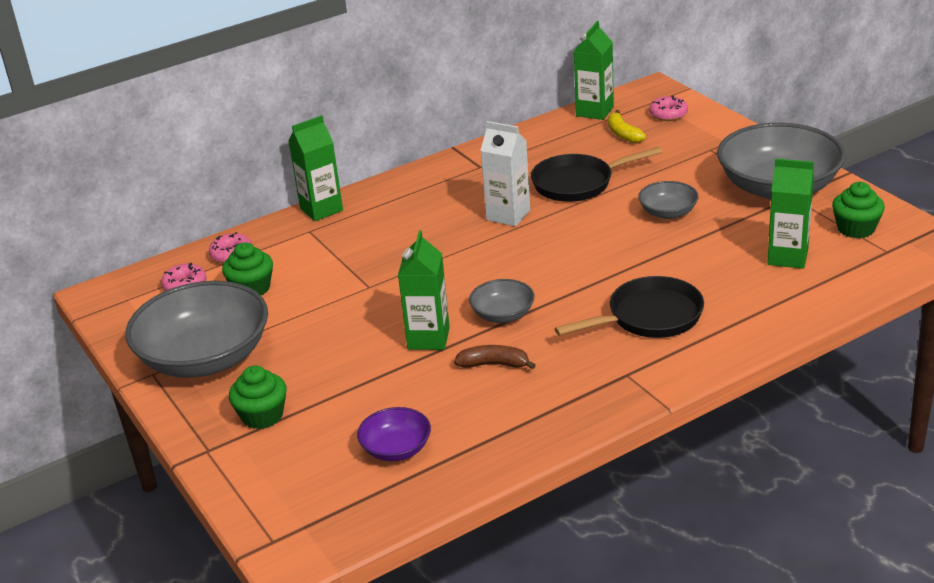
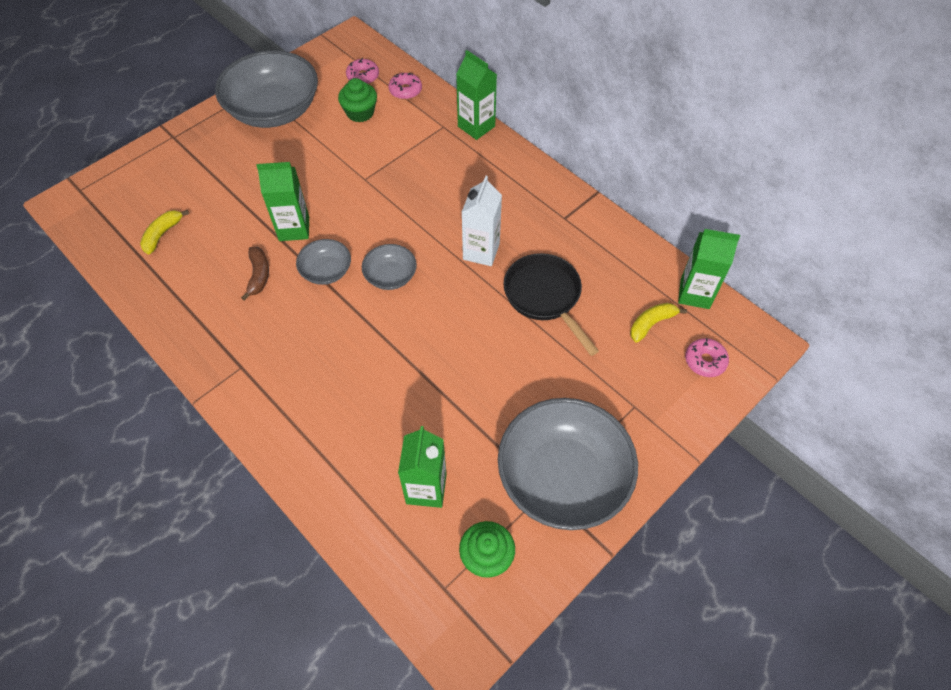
camera: 75 degrees right, 25 degrees up
(262, 416) = (206, 155): green cupcake -> none
(396, 449) = (162, 234): purple bowl -> yellow banana
(649, 317) = (322, 376): black pan -> none
(668, 212) = (500, 377): grey bowl -> grey bowl (390, 276)

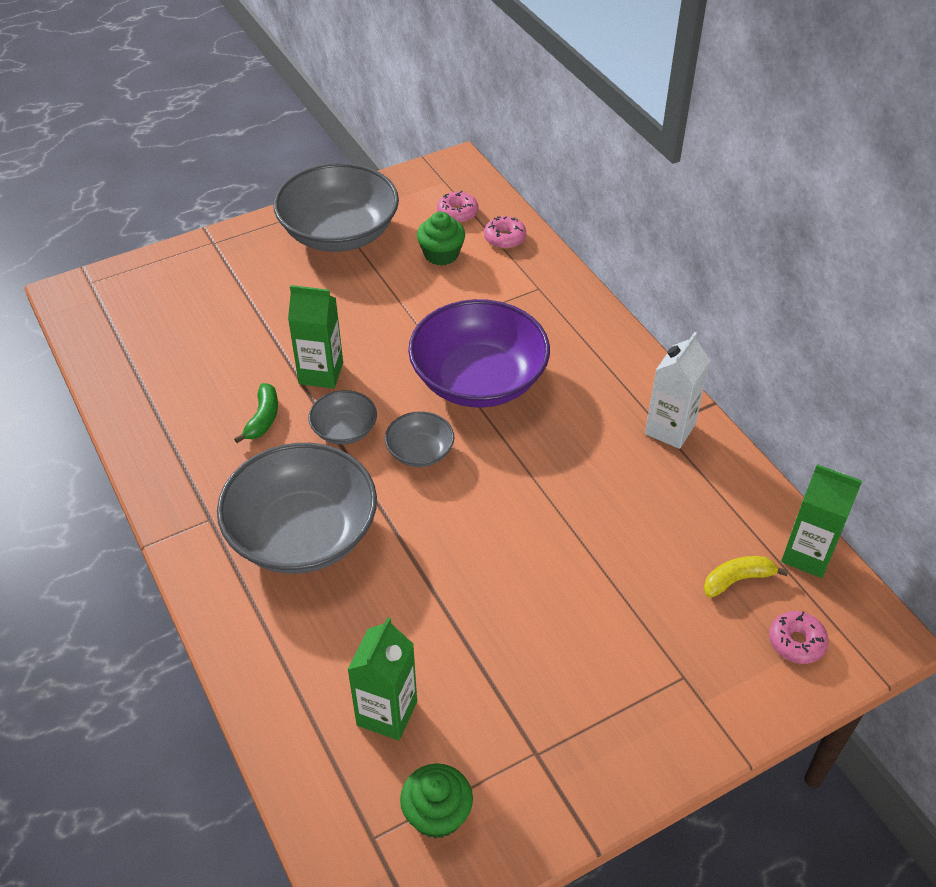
camera: 15 degrees right, 10 degrees down
(162, 234) = (167, 350): yellow banana -> none
(258, 275) = (263, 419): brown banana -> green banana
(418, 208) = (478, 379): none -> purple bowl
(476, 126) = (580, 296): green carton -> none
(481, 251) = (541, 445): white carton -> white carton (670, 429)
(545, 297) = (607, 517): black pan -> none
(563, 477) = (564, 741): grey bowl -> grey bowl (302, 533)

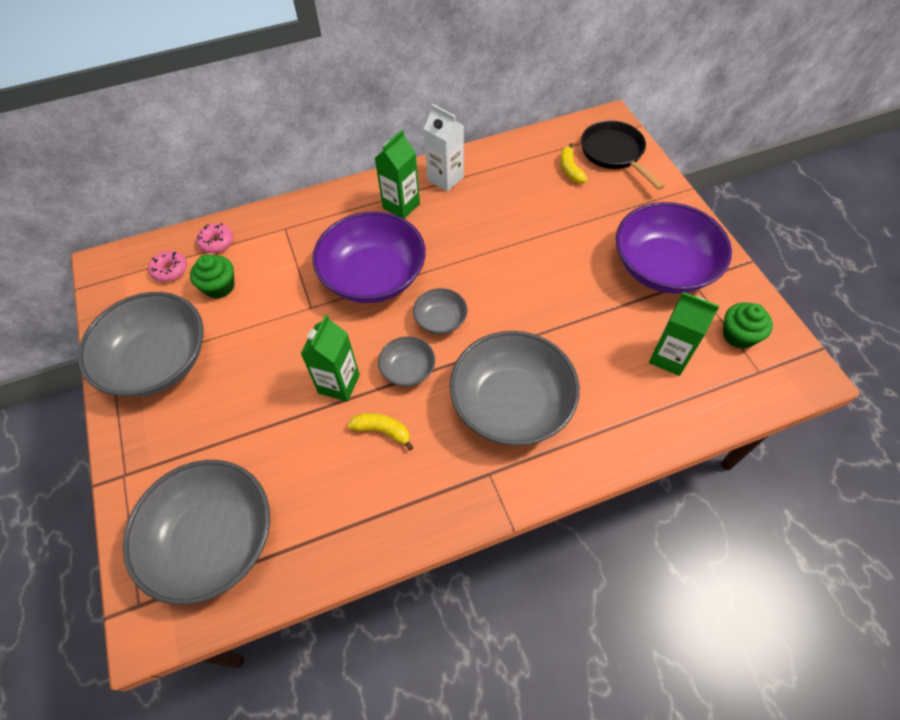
camera: 80 degrees left, 10 degrees up
(146, 315) = (213, 540): none -> grey bowl
(263, 419) = (382, 431): green banana -> yellow banana
(556, 710) = (663, 267): none -> purple bowl
(796, 642) = (614, 154): pink donut -> black pan
(807, 555) = (554, 137): green carton -> green carton (401, 206)

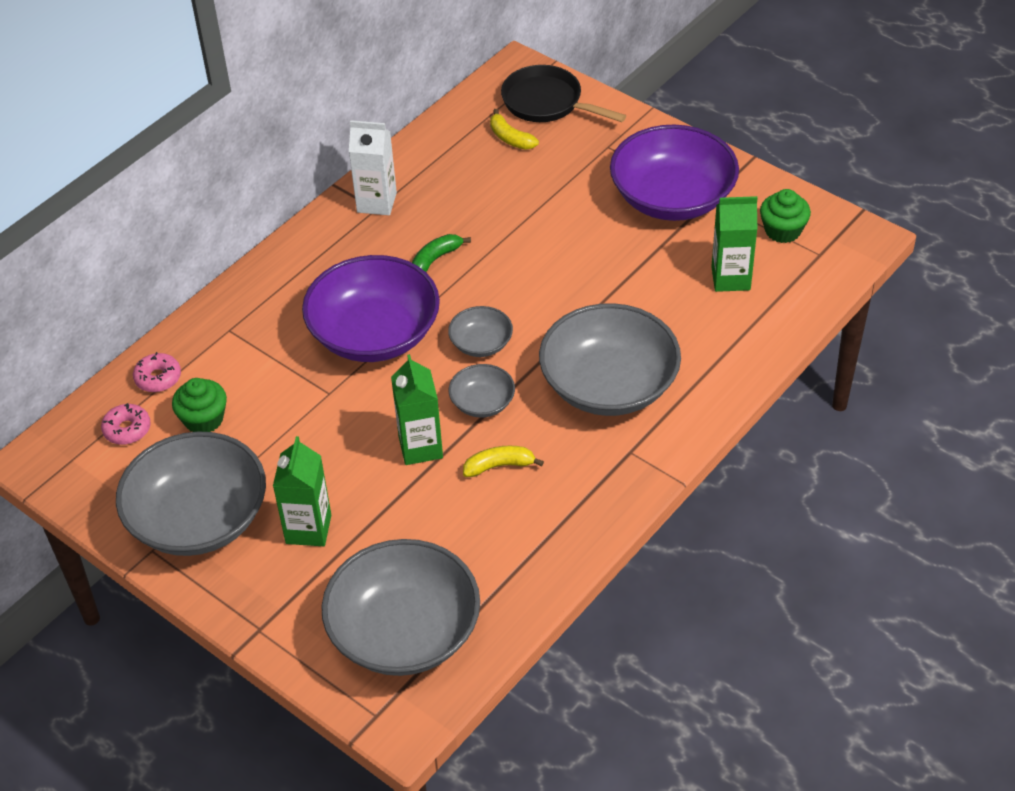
camera: 30 degrees left, 10 degrees down
(401, 206) = (348, 251): green carton -> green carton (308, 529)
(455, 238) = (436, 259): none -> green banana

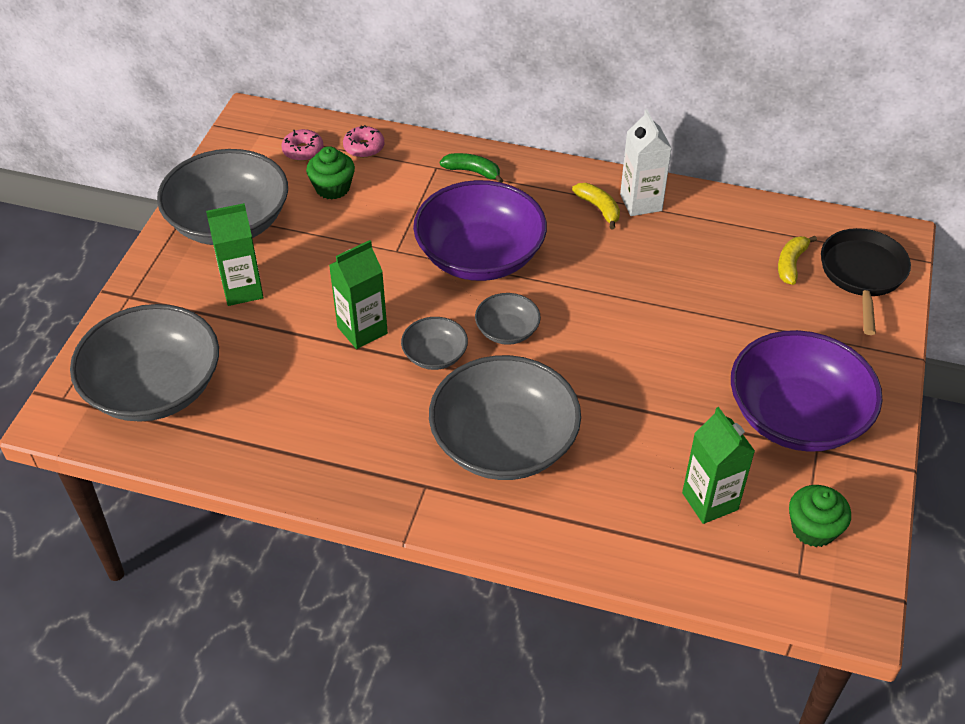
camera: 65 degrees right, 0 degrees up
(436, 259) = (595, 265): green banana -> green banana (472, 171)
(499, 466) = (364, 392): yellow banana -> yellow banana (599, 208)

